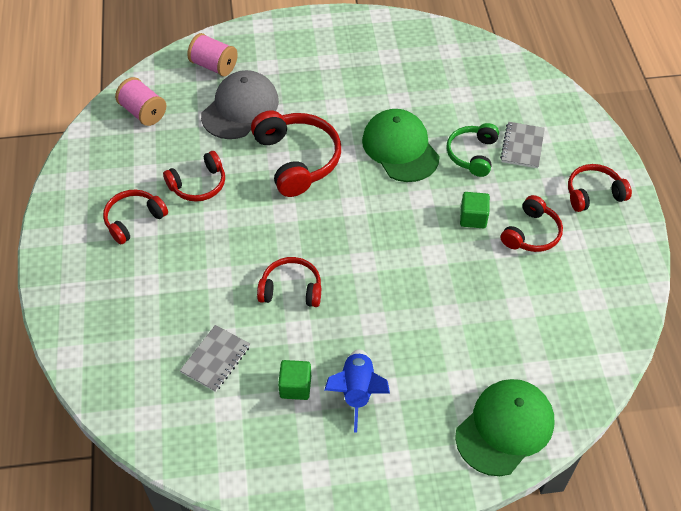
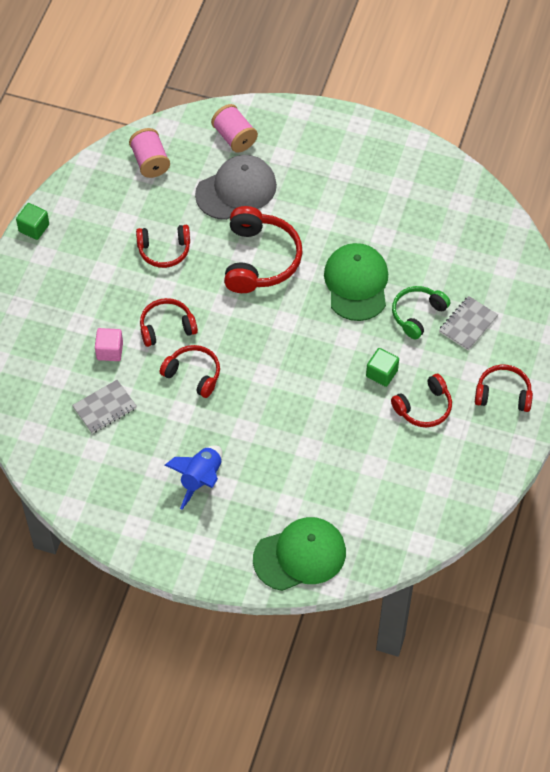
camera: 25 degrees right, 5 degrees up
(134, 220) = (96, 262): red headphones -> red headphones (166, 327)
(192, 300) = (109, 351): none -> pink cube
(295, 386) = (155, 455): green cube -> green cube (34, 228)

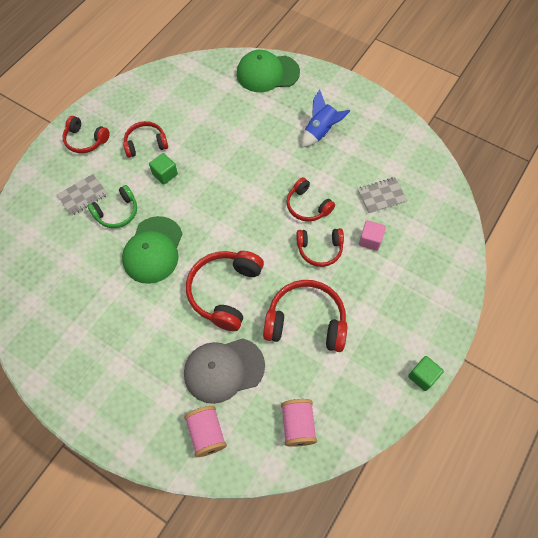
camera: 165 degrees left, 5 degrees up
(164, 250) = (306, 322): red headphones -> red headphones, size x1.62

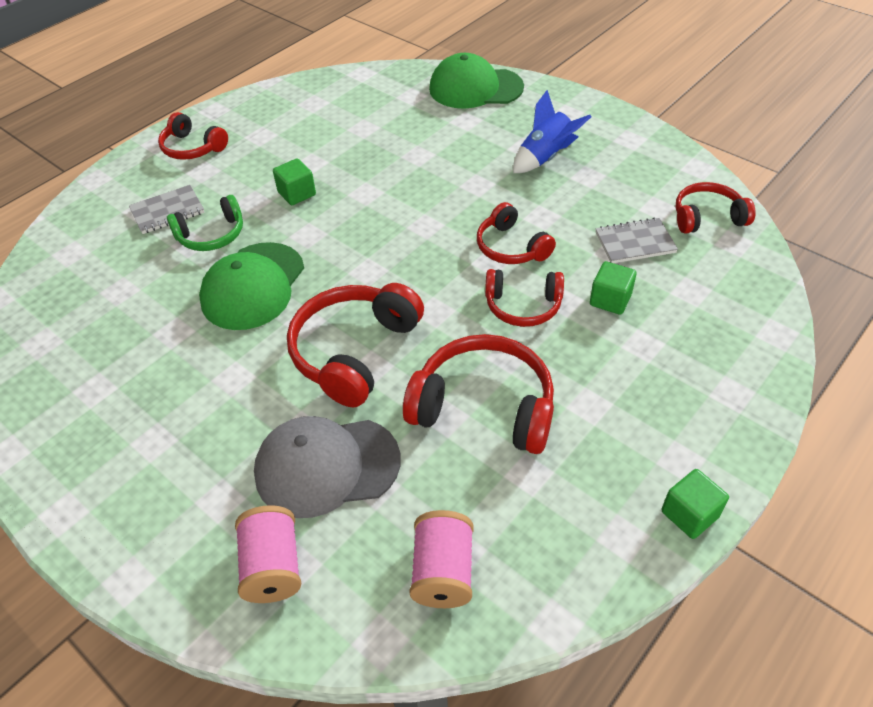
camera: 10 degrees right, 15 degrees down
(146, 144) = (278, 157): red headphones -> red headphones (707, 217)
(370, 240) = (610, 300): pink cube -> green cube

